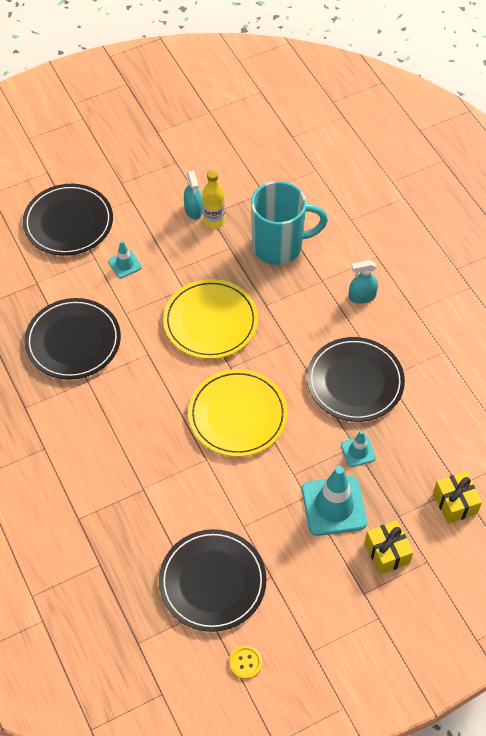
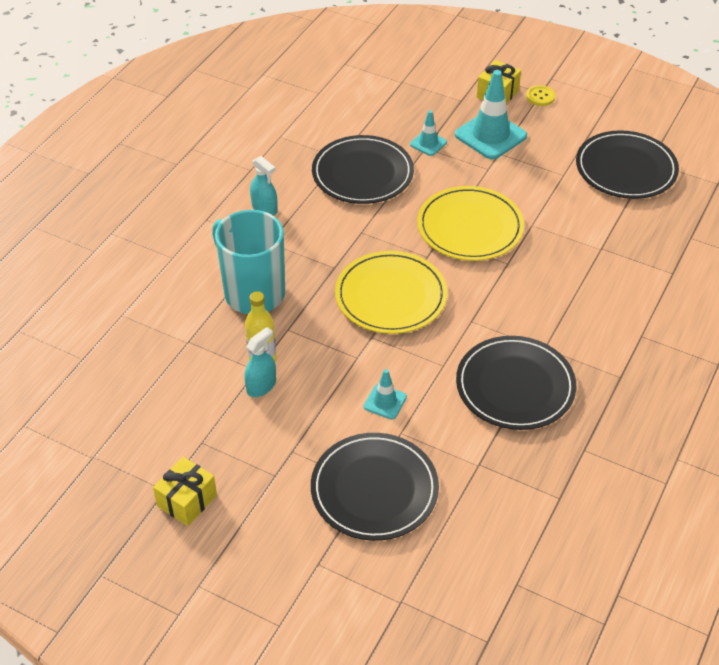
camera: 125 degrees left, 10 degrees down
(245, 662) = (660, 124): yellow button -> yellow button (540, 97)
(454, 503) = (419, 78): yellow gift -> yellow gift (187, 501)

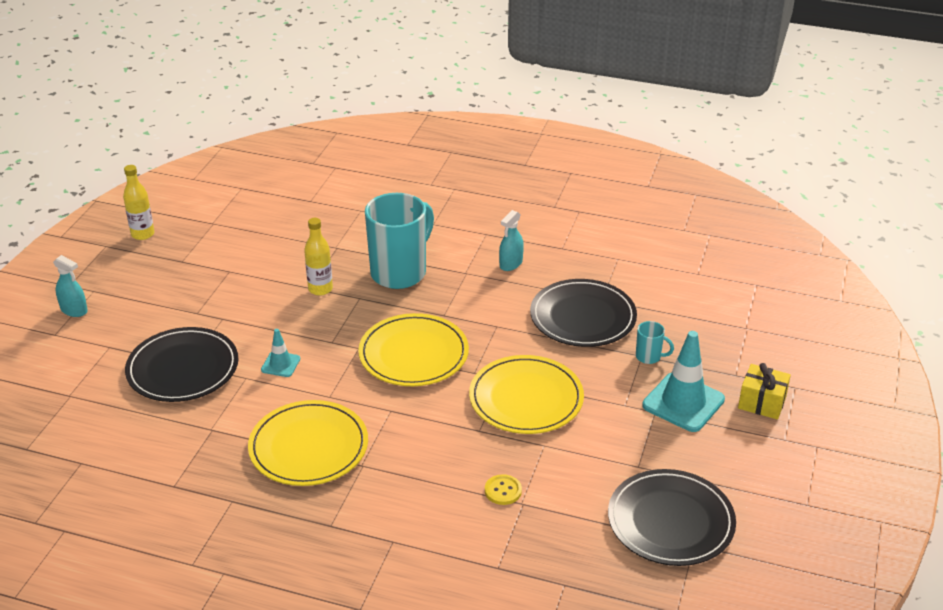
camera: 80 degrees right, 10 degrees down
(89, 533) = (142, 234): none -> yellow bottle
(187, 501) = (171, 273): yellow gift -> none
(261, 386) = (291, 292): turquoise spray bottle -> turquoise spray bottle (74, 310)
(428, 143) = (649, 357): turquoise traffic cone -> turquoise mug
(515, 386) = (308, 447): black plate -> yellow plate
(540, 97) = (775, 439): yellow button -> yellow button (503, 491)

